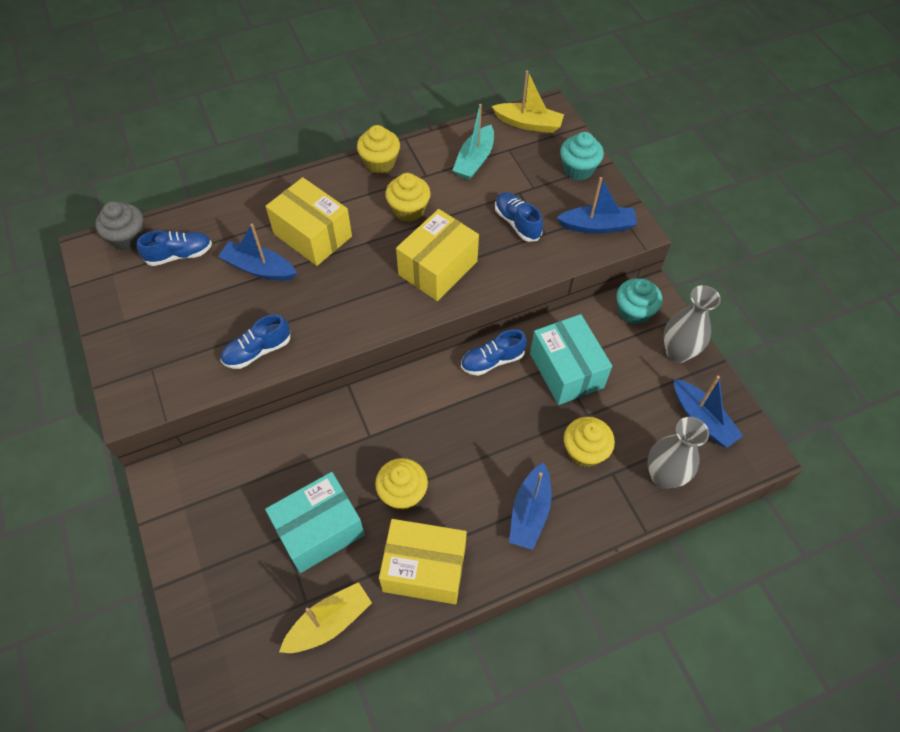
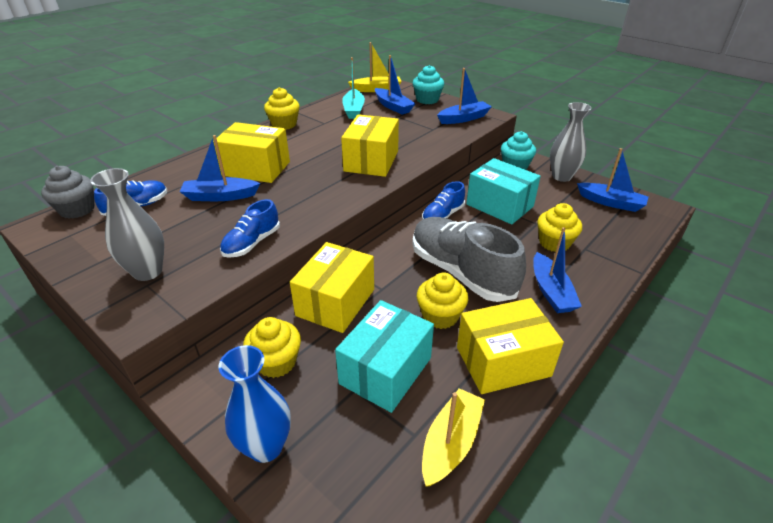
camera: 25 degrees left, 20 degrees down
(193, 557) = (266, 447): none -> blue vase
(319, 434) = (336, 302): none -> yellow box
(408, 210) = (324, 140): yellow cupcake -> yellow cupcake (276, 362)
(458, 448) = (461, 272): none -> grey shoe
(517, 223) = (409, 129): blue shoe -> none
(526, 170) = (393, 106): none -> blue boat
(663, 476) = (619, 238): grey vase -> grey vase (148, 271)

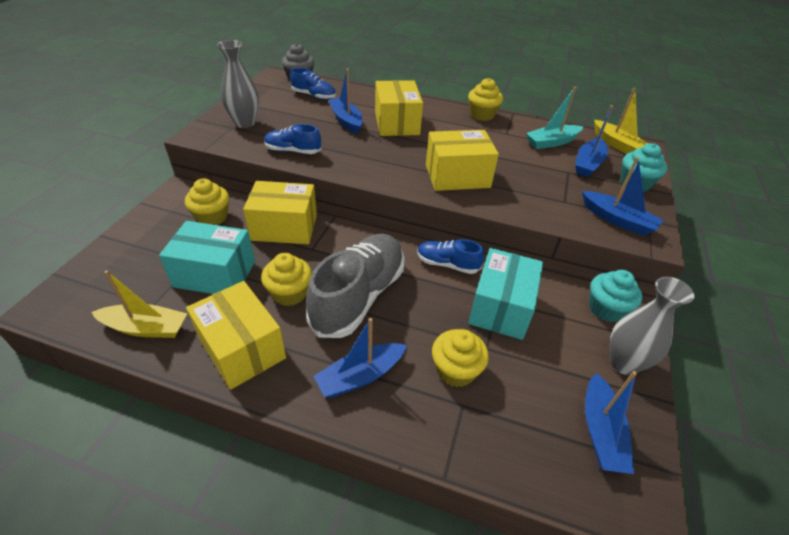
camera: 65 degrees right, 5 degrees up
(266, 447) = (138, 235): blue vase -> none

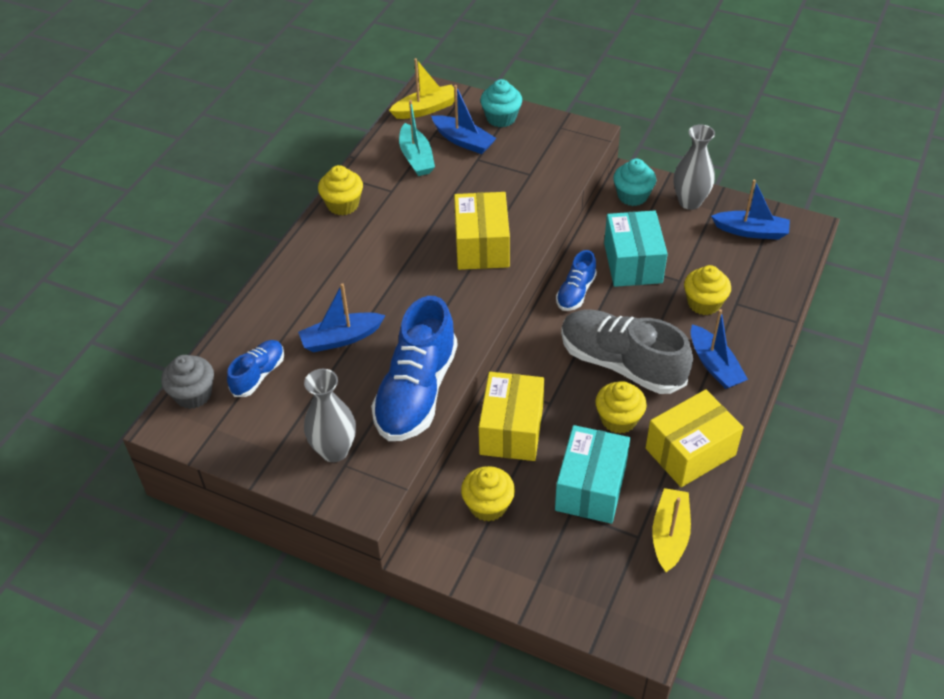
camera: 80 degrees left, 5 degrees up
(293, 151) = (416, 392): blue shoe -> blue shoe, size x1.96
(396, 123) = (354, 288): yellow box -> none
(501, 307) = (633, 263): turquoise box -> turquoise box turned 60 degrees clockwise
(617, 220) = (560, 146): blue boat -> none

